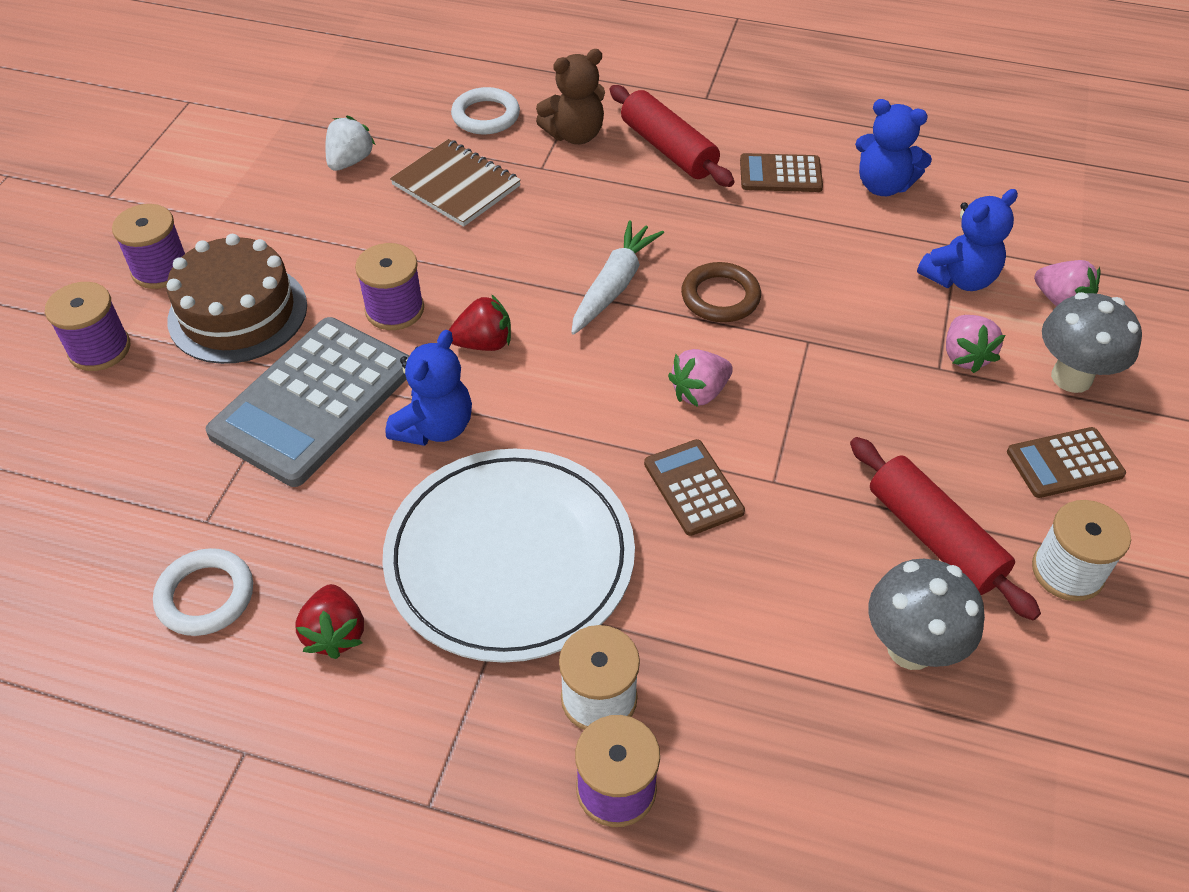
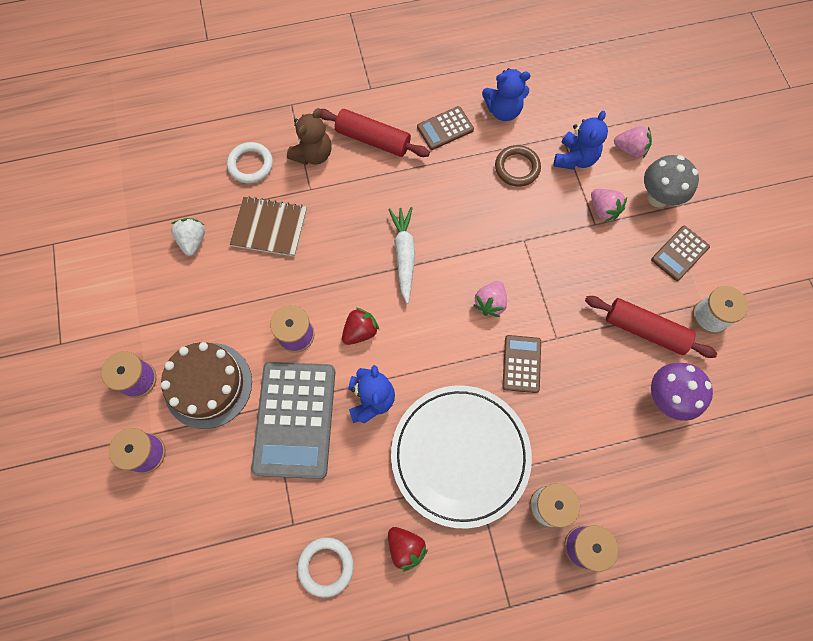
camera: 30 degrees left, 20 degrees up
(693, 488) = (521, 364): brown calculator -> brown calculator turned 60 degrees clockwise
(720, 297) = (464, 234): brown ring -> brown ring (517, 168)
(910, 648) = (666, 398): grey mushroom -> purple mushroom

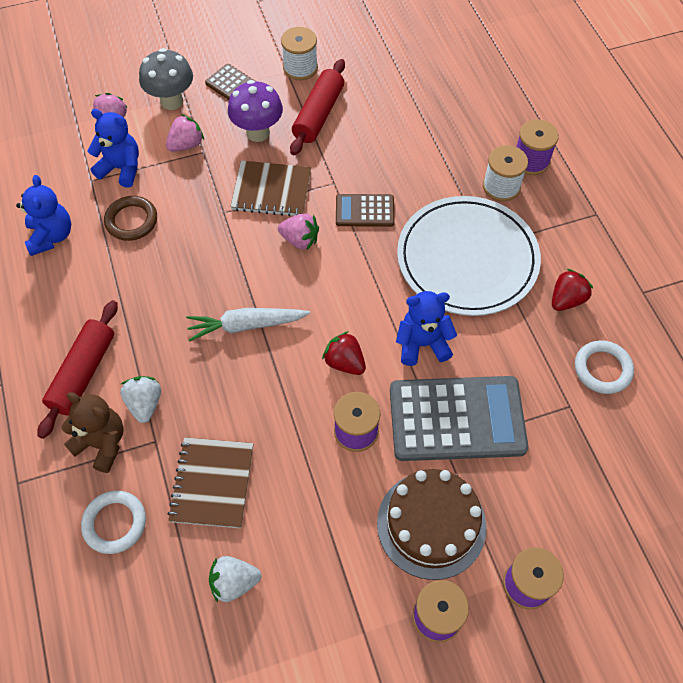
camera: 95 degrees left, 10 degrees down
(341, 181) = (145, 404): none -> white strawberry
(445, 128) = (72, 294): brown calculator -> none
(548, 281) = (271, 190): none -> brown notebook
(666, 398) = (384, 101): purple mushroom -> purple mushroom (258, 132)

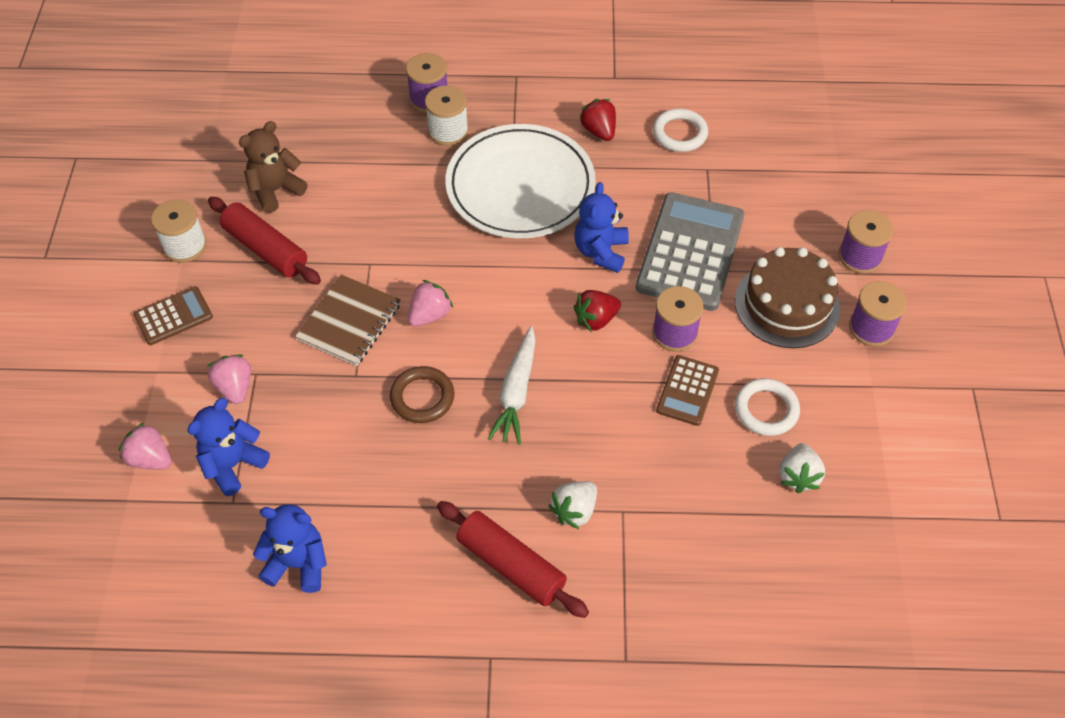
camera: 70 degrees left, 5 degrees down
(102, 443) = (607, 563): brown teddy bear -> brown teddy bear (275, 190)
(115, 523) = (704, 569): white ring -> white ring (766, 410)
(131, 221) = (319, 470): brown ring -> brown ring (422, 397)
(145, 404) = (574, 511): white strawberry -> white strawberry turned 60 degrees counterclockwise
(172, 101) = (155, 386): grey mushroom -> none
(212, 483) = (689, 469): brown notebook -> none
(258, 132) = (258, 312): purple mushroom -> none
(364, 211) = (421, 248): brown calculator -> brown calculator (687, 391)

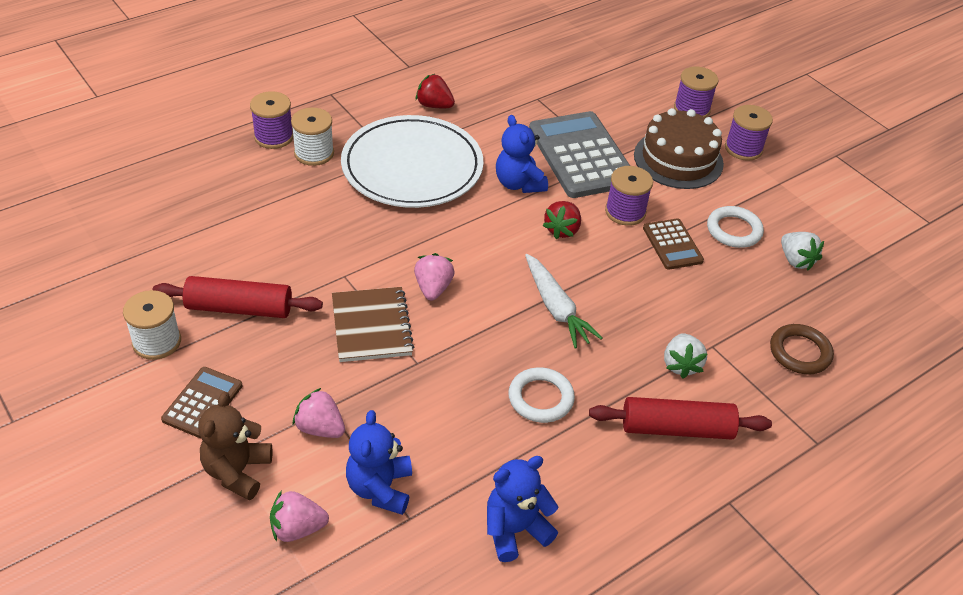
camera: 40 degrees left, 10 degrees down
(275, 190) = (203, 260): brown teddy bear -> brown teddy bear (237, 471)
(422, 397) = (488, 350): brown ring -> brown ring (800, 352)
(679, 133) = (495, 84): white ring -> white ring (540, 398)

